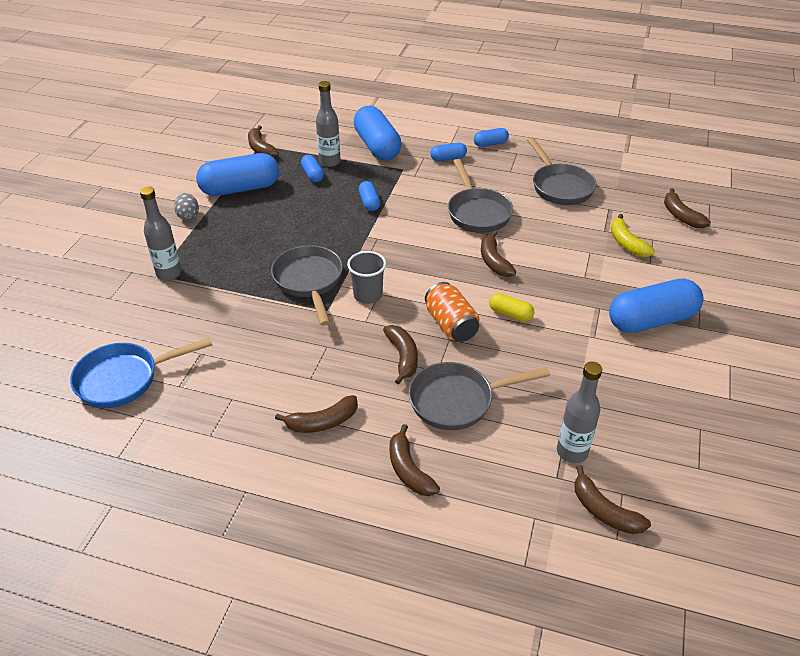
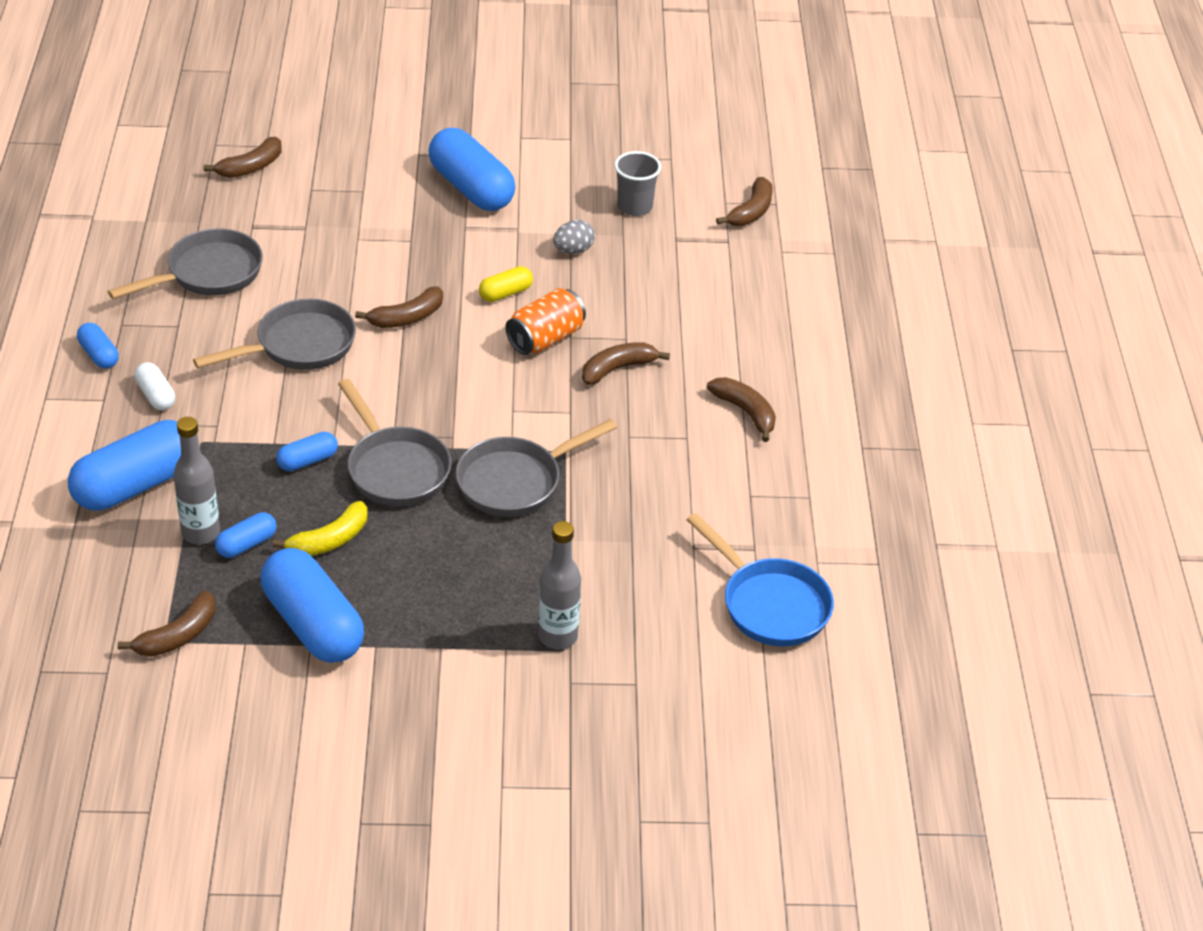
camera: 110 degrees left, 0 degrees up
(188, 216) = (410, 665): grey egg -> grey egg (573, 250)
(368, 295) = (521, 419): grey cup -> grey cup (634, 207)
(409, 470) = (772, 337): brown banana -> none
(448, 158) = (156, 395): blue capsule -> white capsule
(457, 400) = (663, 317): grey pan -> grey pan (395, 468)
(510, 314) = (505, 293): yellow capsule -> yellow capsule turned 45 degrees clockwise
(572, 452) = (692, 234): grey bottle -> none
(627, 243) = (328, 209): yellow banana -> yellow banana (330, 540)

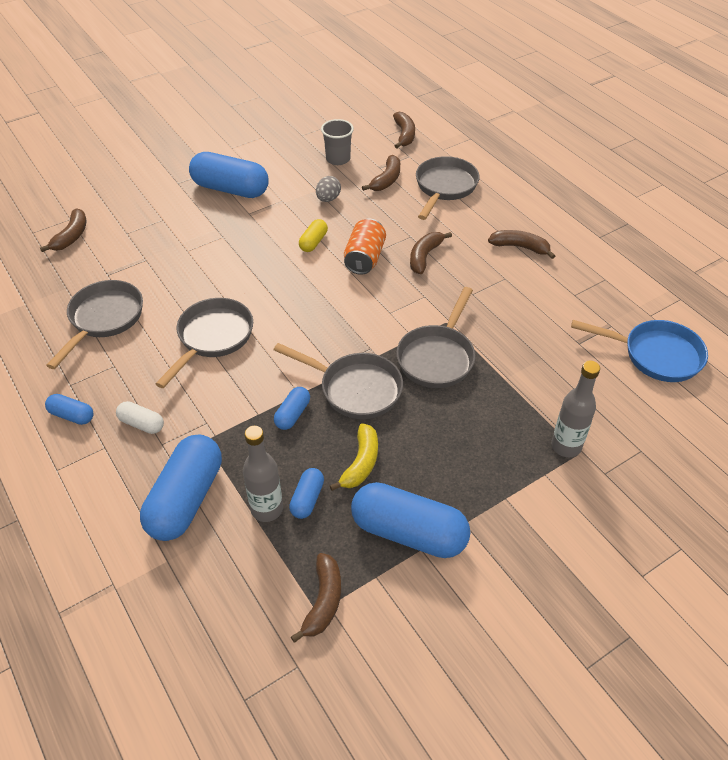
camera: 30 degrees left, 5 degrees up
(407, 318) = (267, 286): brown banana -> brown banana (386, 180)
(730, 300) = (444, 187): none -> grey pan

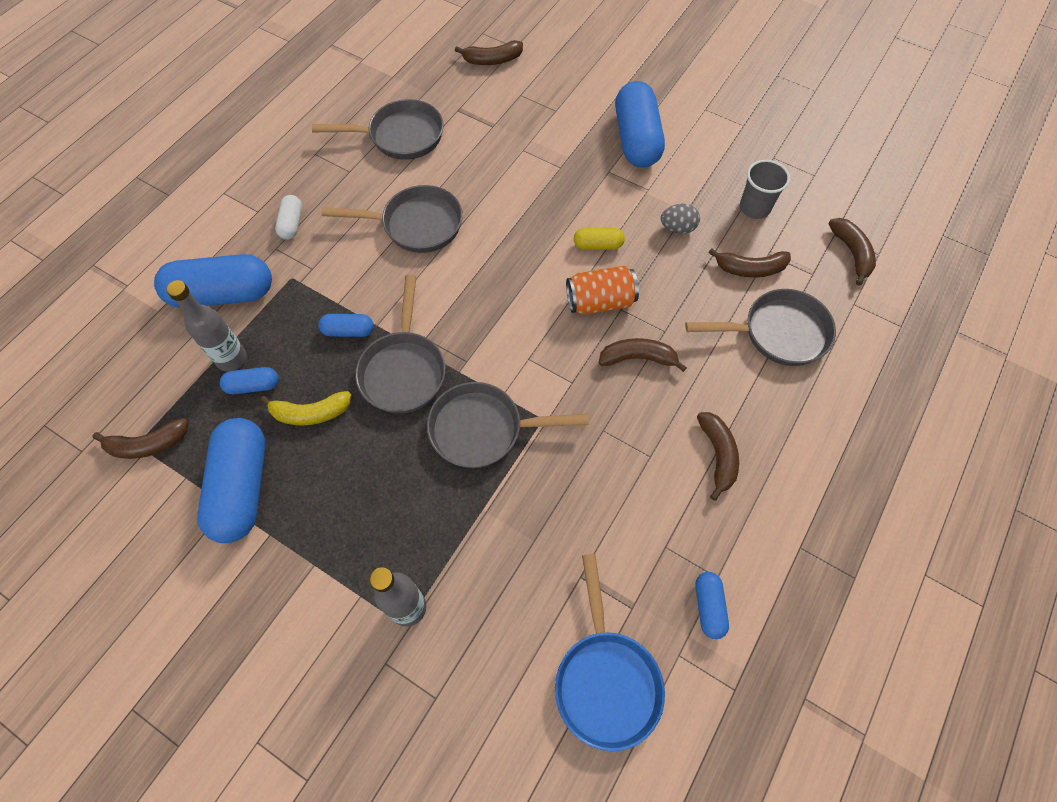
camera: 65 degrees right, 15 degrees up
(72, 415) = (282, 173): blue capsule -> blue capsule (708, 607)
(404, 135) = (851, 253): brown banana -> brown banana turned 75 degrees counterclockwise

